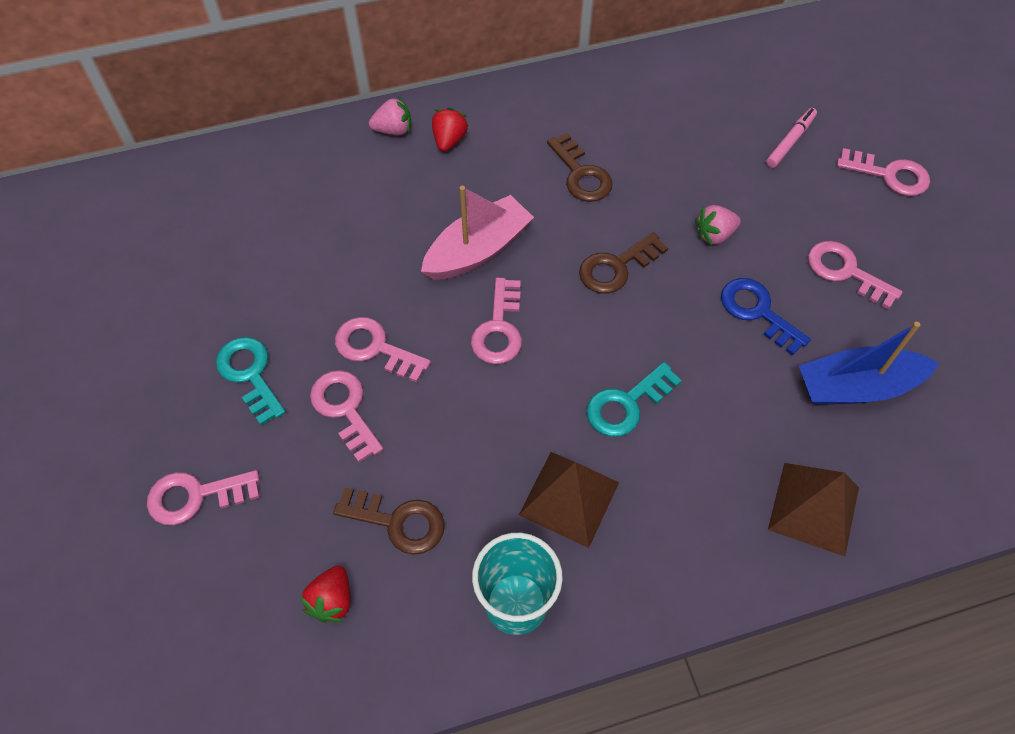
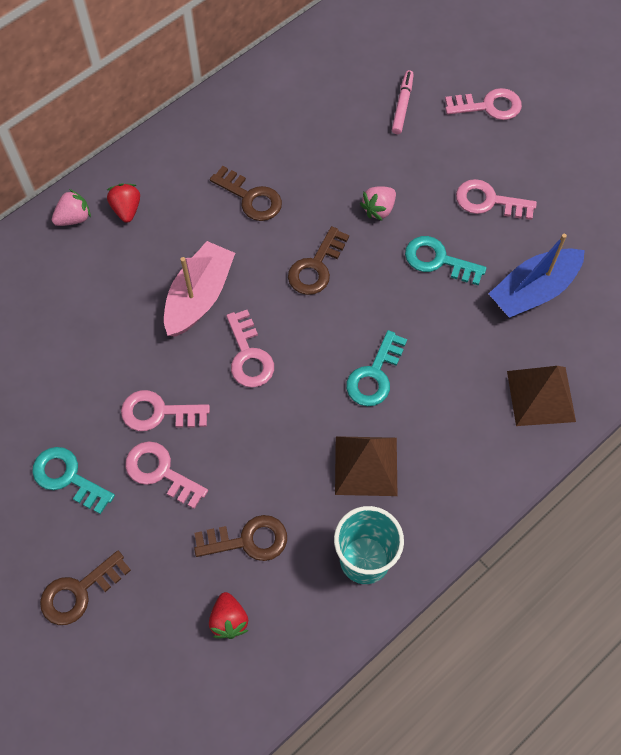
camera: 25 degrees left, 5 degrees up
(196, 496) = (79, 592): pink key -> brown key
(757, 312) = (438, 260): blue key -> turquoise key

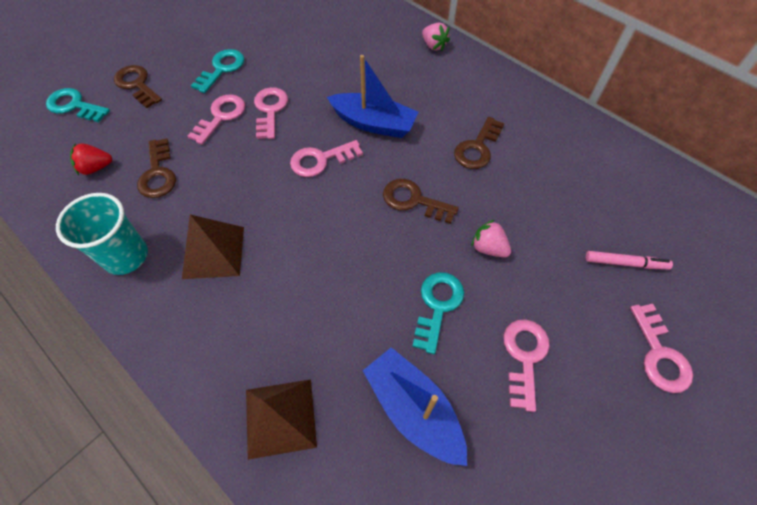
camera: 85 degrees right, 5 degrees down
(126, 209) = (448, 72): red strawberry -> none
(199, 297) = (373, 123): pink boat -> blue boat
(375, 375) = (304, 254): turquoise key -> turquoise key (74, 106)

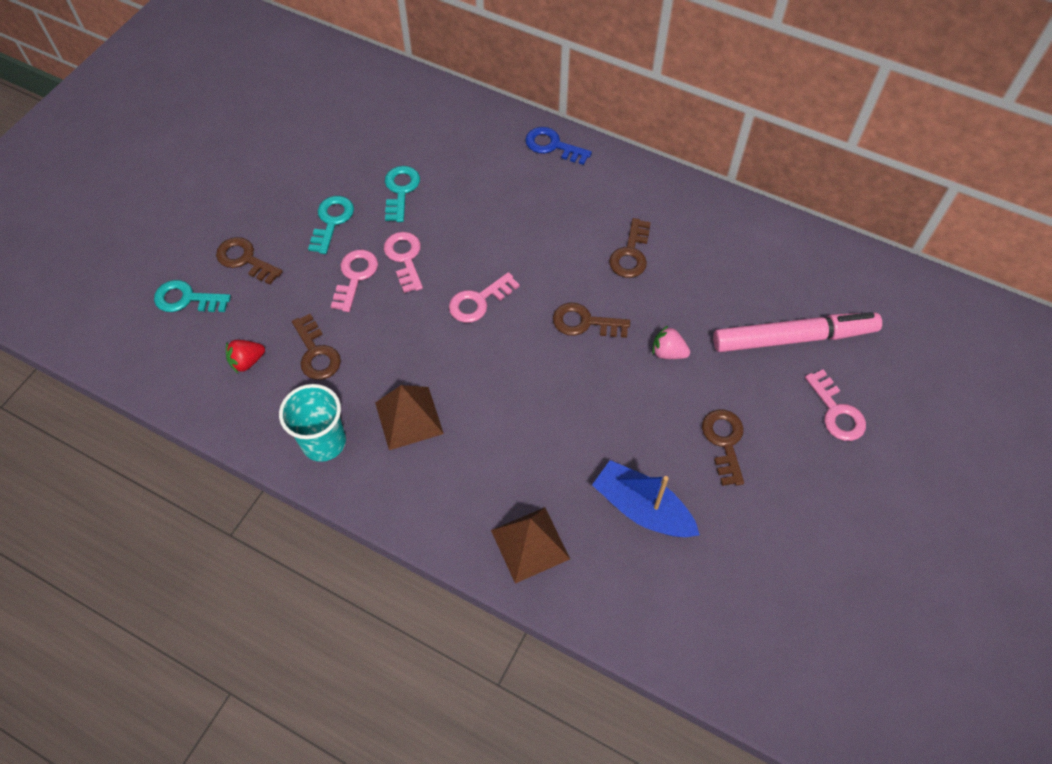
camera: 15 degrees left, 0 degrees up
(373, 123) = (518, 250): blue boat -> none
(433, 46) = (553, 146): pink strawberry -> blue key
(437, 306) = (637, 417): turquoise key -> turquoise key (400, 191)
(524, 357) = (724, 442): pink key -> brown key
(625, 263) = (793, 338): pink marker -> pink marker, size x2.19

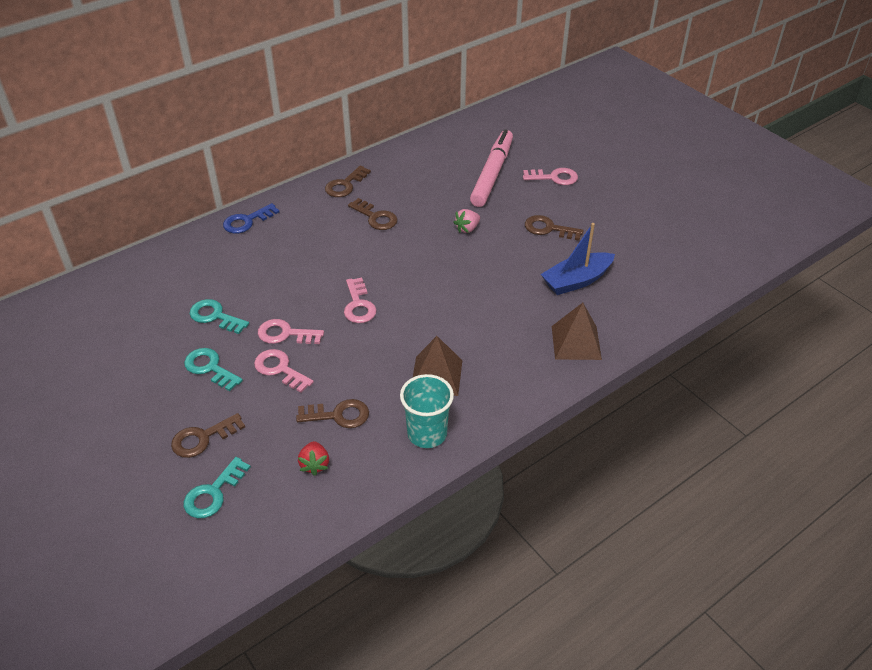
camera: 65 degrees left, 15 degrees down
(585, 322) = (416, 258): brown key -> brown key (345, 185)

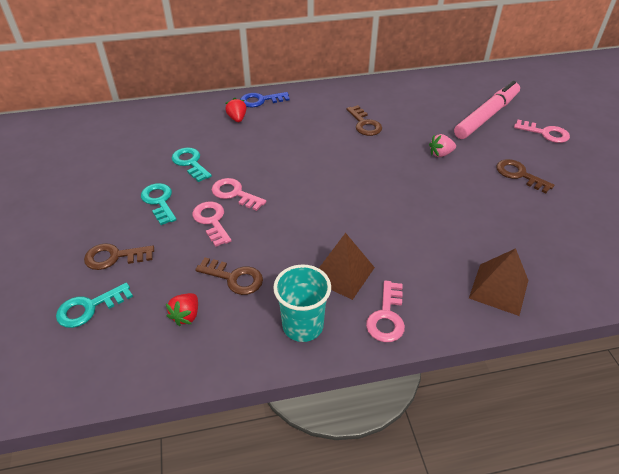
camera: 25 degrees right, 0 degrees up
(234, 250) = (237, 118): none -> red strawberry
(345, 185) = (354, 94): brown key -> none
(358, 305) = (309, 189): pink key -> pink key (387, 316)
(576, 281) = (526, 229): blue boat -> none

